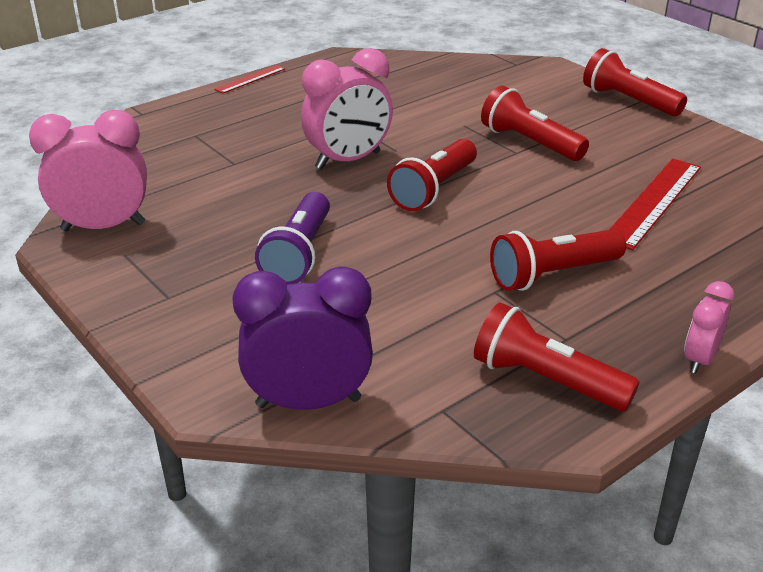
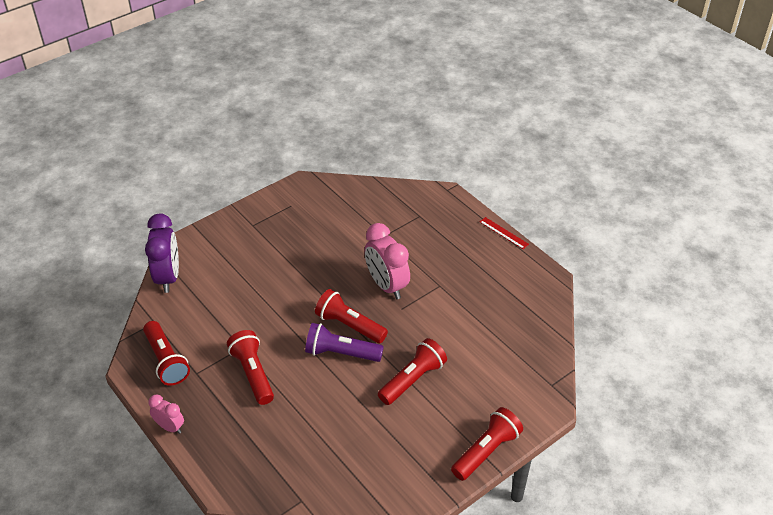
camera: 90 degrees right, 10 degrees up
(103, 227) = (316, 194): pink clock -> none
(299, 254) = (284, 268): purple flashlight -> purple flashlight (341, 353)
(545, 380) = (166, 361): red flashlight -> red flashlight turned 120 degrees clockwise
(653, 202) = (329, 437): red ruler -> none

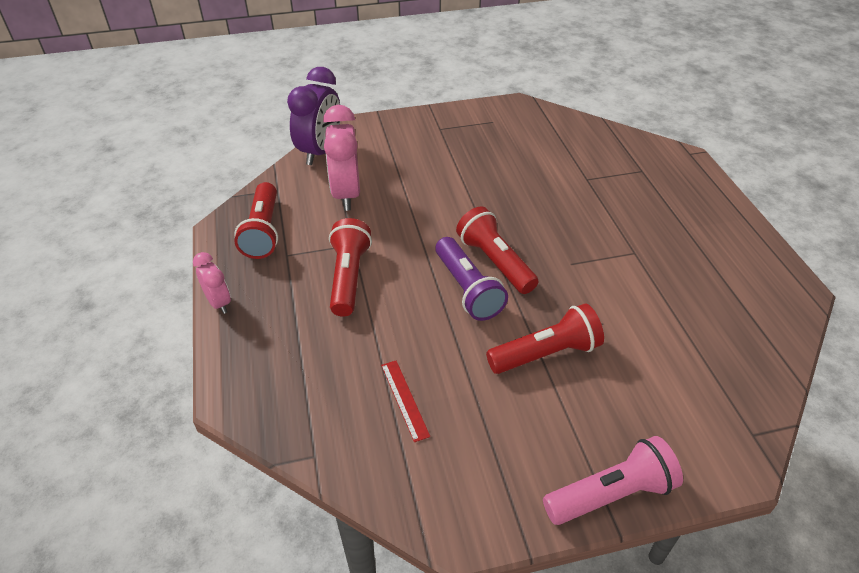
camera: 25 degrees right, 0 degrees up
(341, 353) = (467, 289): purple flashlight -> purple flashlight turned 150 degrees counterclockwise
(387, 285) = (565, 232): pink clock -> pink clock (346, 194)
(486, 451) = (611, 494): red flashlight -> pink flashlight
(504, 233) = (749, 218): red ruler -> red ruler (404, 399)

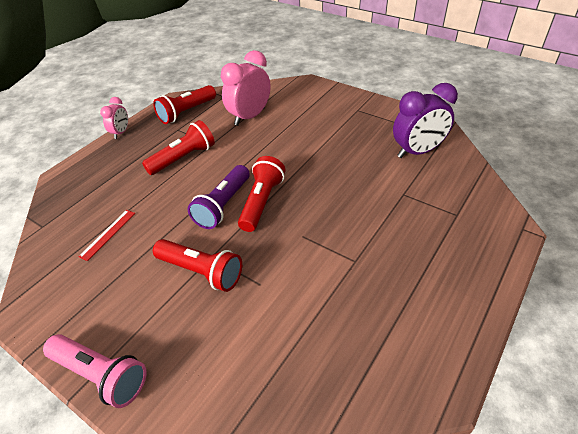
camera: 50 degrees right, 0 degrees up
(320, 152) = (273, 88): purple clock -> purple clock (417, 152)

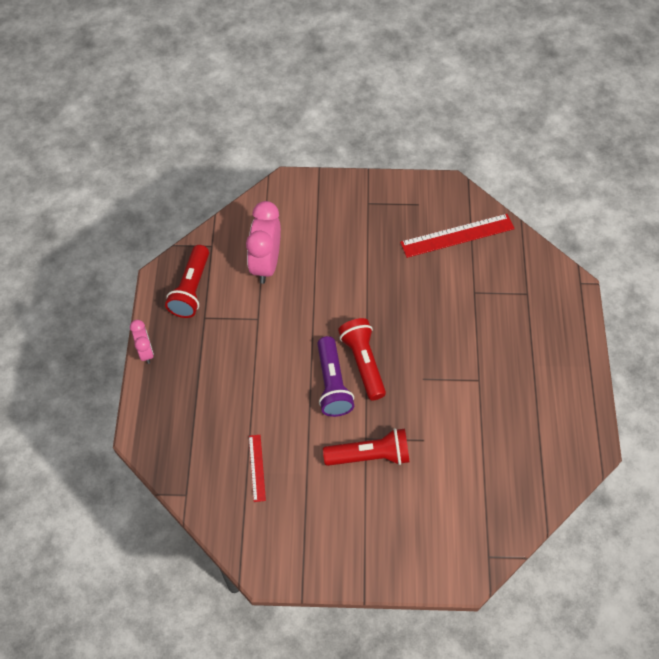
camera: 35 degrees left, 15 degrees up
(101, 375) = (370, 572): pink flashlight -> none
(183, 158) = (246, 351): red flashlight -> none
(417, 152) = (457, 235): purple clock -> red ruler

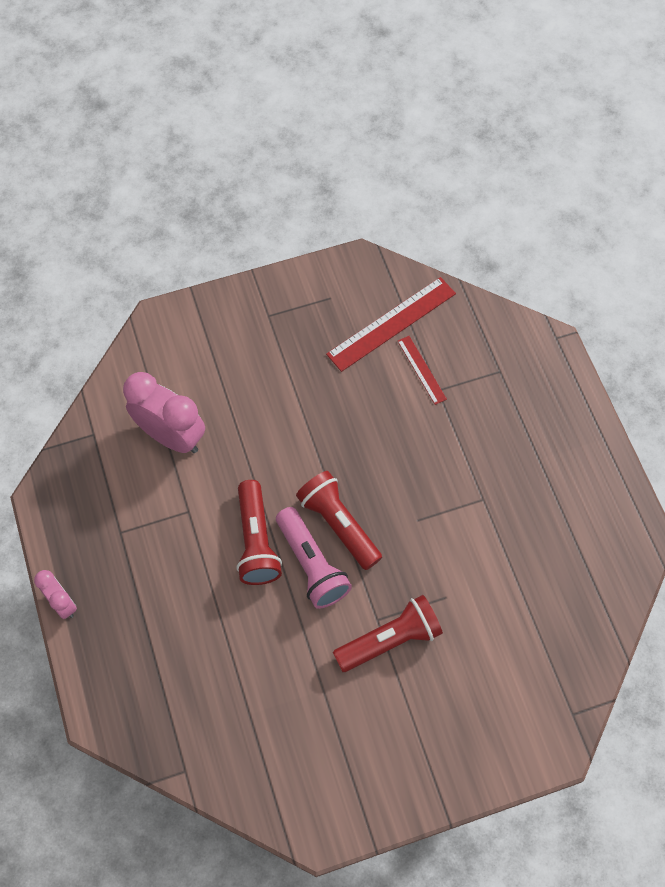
camera: 20 degrees left, 5 degrees up
(191, 289) = (89, 501): red flashlight -> red flashlight (256, 541)
(257, 467) = (259, 704): red ruler -> red ruler (421, 369)
(266, 264) = (171, 436): pink clock -> pink clock turned 135 degrees clockwise
(332, 384) = (312, 565): purple flashlight -> pink flashlight

